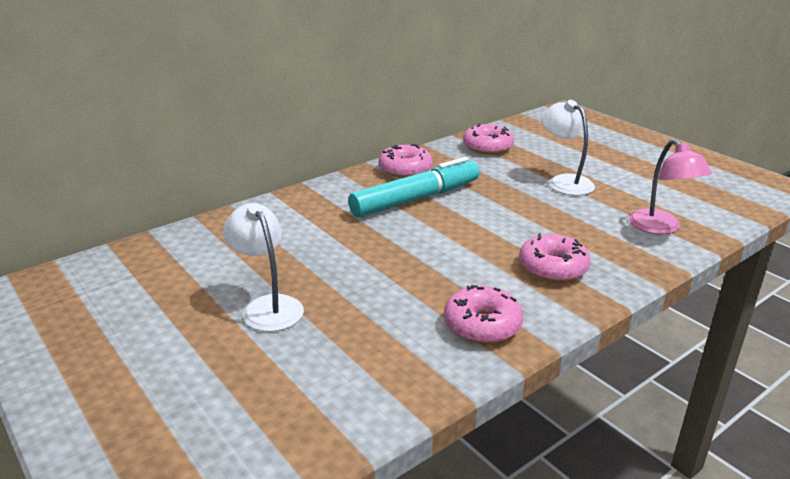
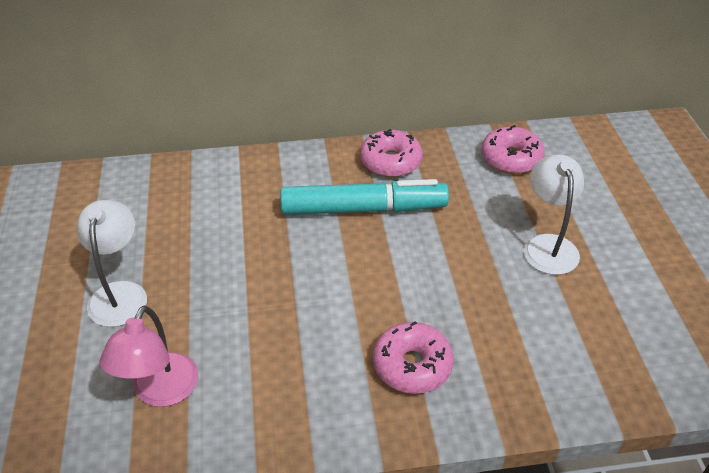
camera: 30 degrees right, 15 degrees up
(482, 325) = (274, 406): pink donut -> none
(660, 228) = (592, 362): pink lamp -> pink lamp (160, 392)

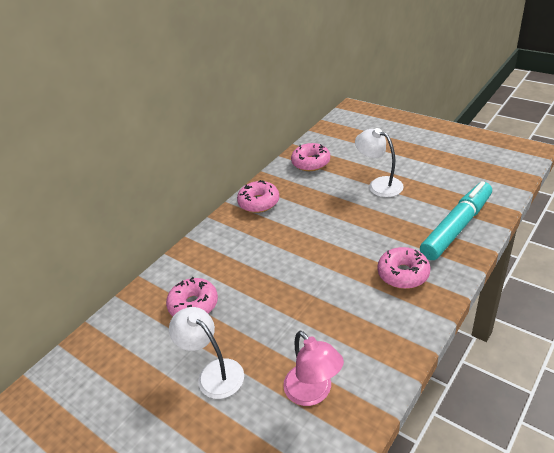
camera: 40 degrees left, 5 degrees down
(191, 217) = (194, 305): none -> pink donut
(363, 209) = (279, 231): turquoise marker -> turquoise marker (457, 227)

